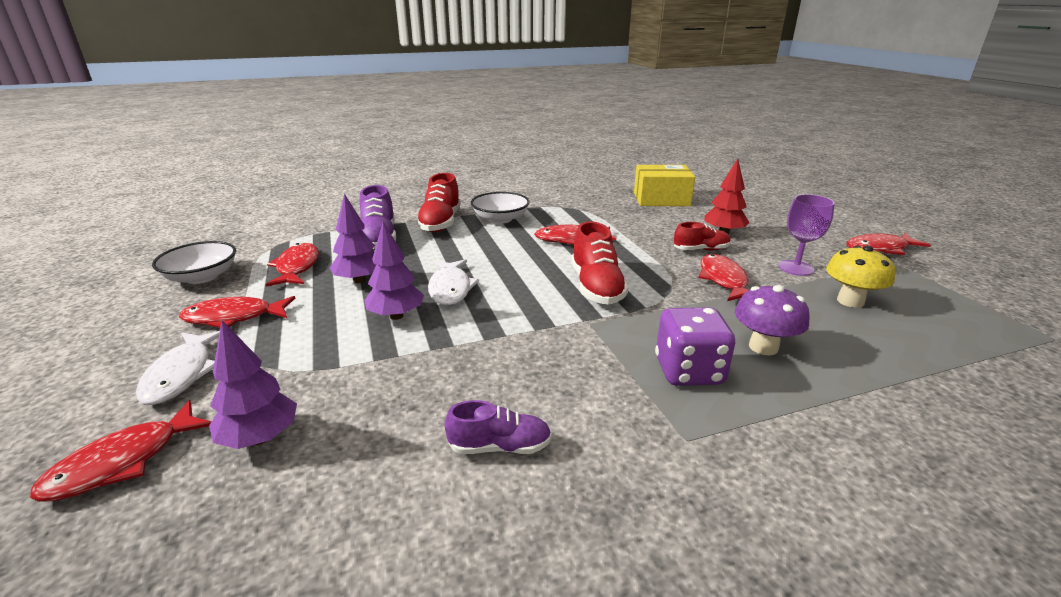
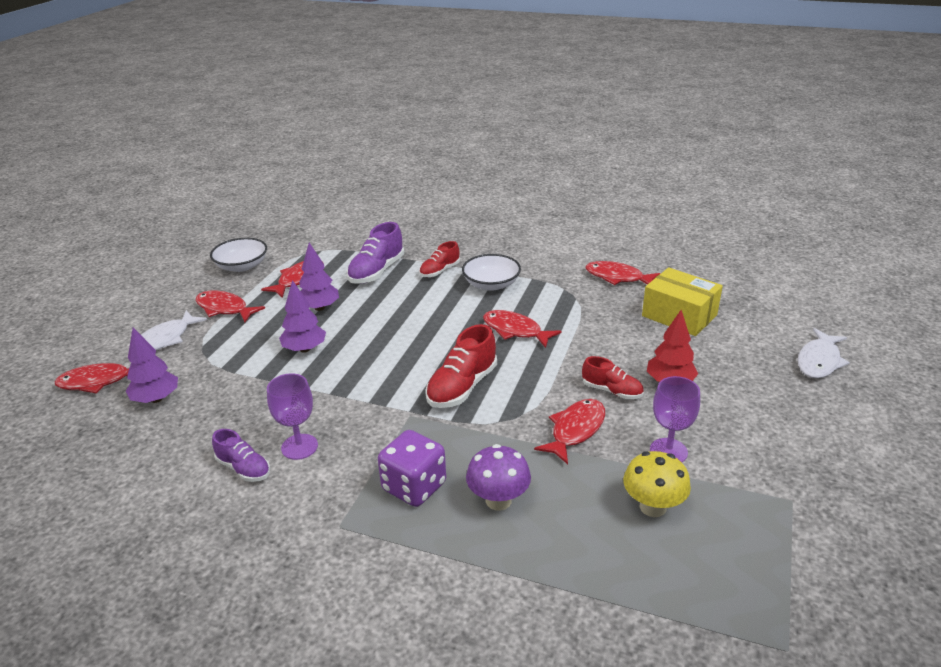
camera: 40 degrees right, 5 degrees up
(440, 223) = (440, 271): red shoe -> red shoe, size x0.62
(450, 289) = (363, 341): white fish -> white fish (819, 361)
(529, 395) = (299, 447): none -> purple goblet
(879, 249) = (811, 476): red fish -> red fish (617, 277)

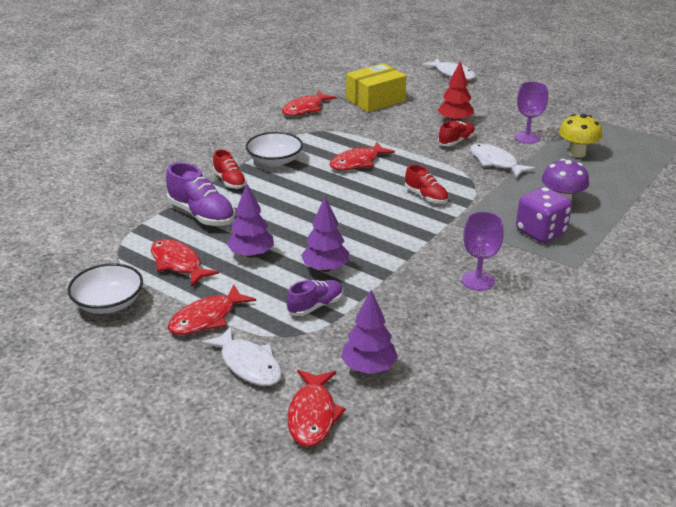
camera: 75 degrees left, 0 degrees up
(244, 468) = (499, 311): purple shoe -> purple shoe (315, 306)
(462, 387) = (426, 196): red shoe -> red shoe, size x0.62
(575, 430) = (495, 162): red fish -> white fish

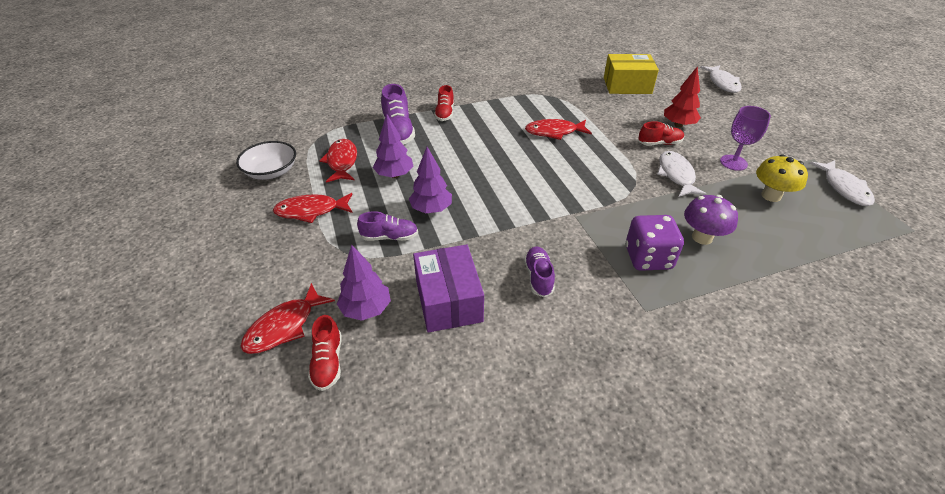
camera: 35 degrees right, 10 degrees up
(248, 364) = (294, 260): white fish -> white fish (844, 188)
(275, 161) = (493, 109): white bowl -> none
(305, 109) = (562, 76): red fish -> none
(426, 196) = (578, 182): red shoe -> red shoe (328, 362)
(428, 329) = (448, 300): none -> purple box
(478, 280) = (538, 277): purple goblet -> purple shoe

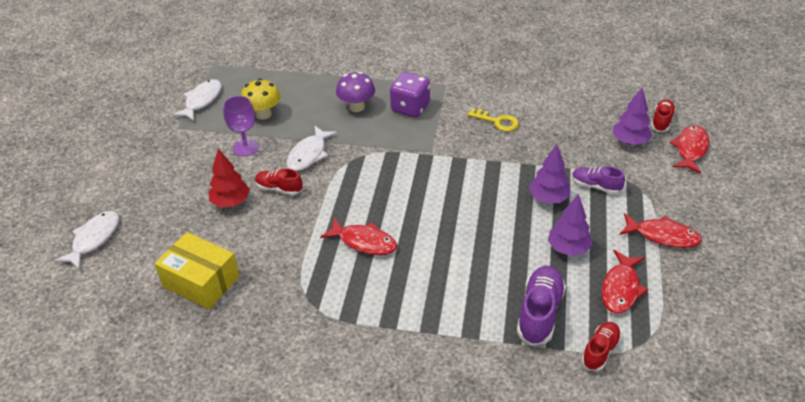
camera: 150 degrees left, 0 degrees up
(271, 172) = (705, 304): white bowl -> none
(284, 326) = (690, 149): red fish -> red fish turned 45 degrees counterclockwise
(445, 113) = (466, 323): red shoe -> red shoe (600, 351)
(448, 300) = (569, 128): purple box -> none
(538, 277) = (497, 122): purple shoe -> yellow key

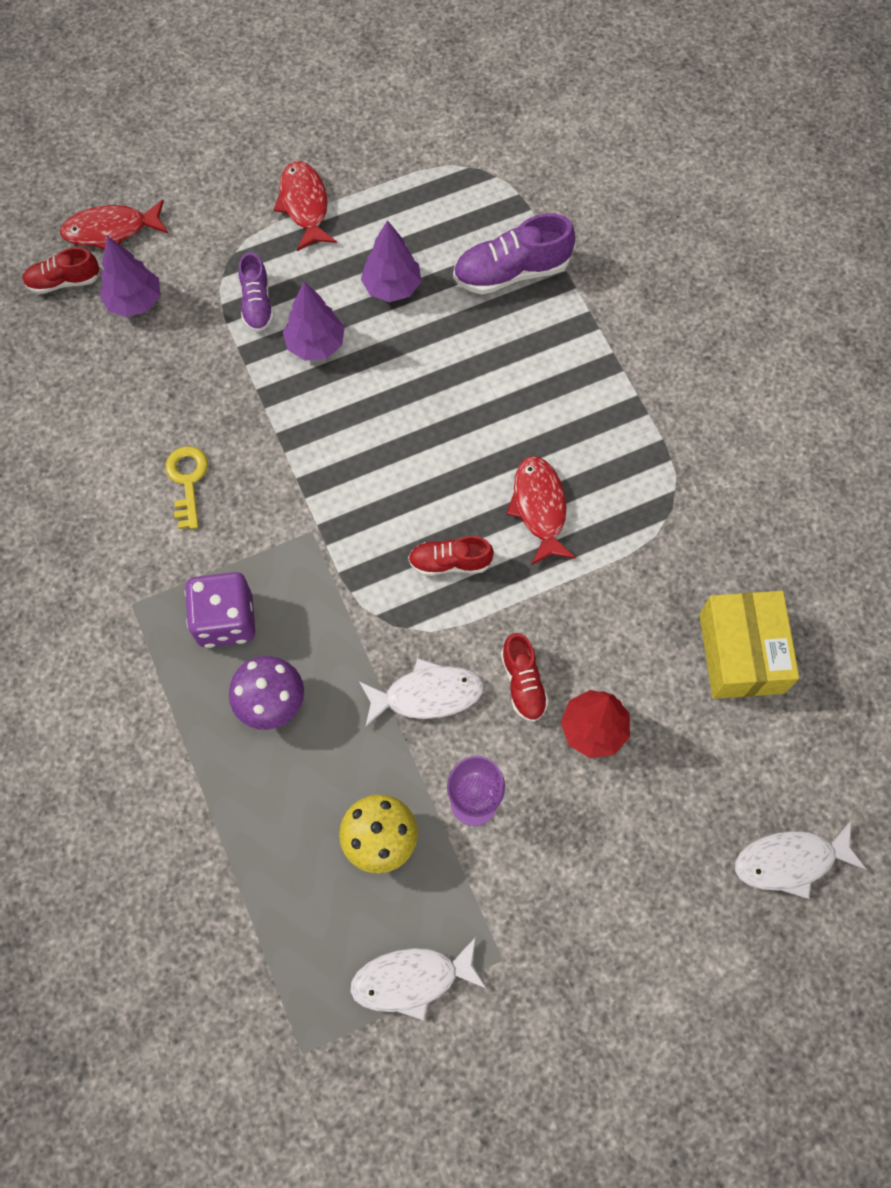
camera: 125 degrees left, 25 degrees up
(600, 351) = (522, 200): red shoe -> red shoe (450, 562)
(621, 288) = (420, 214): red fish -> none

